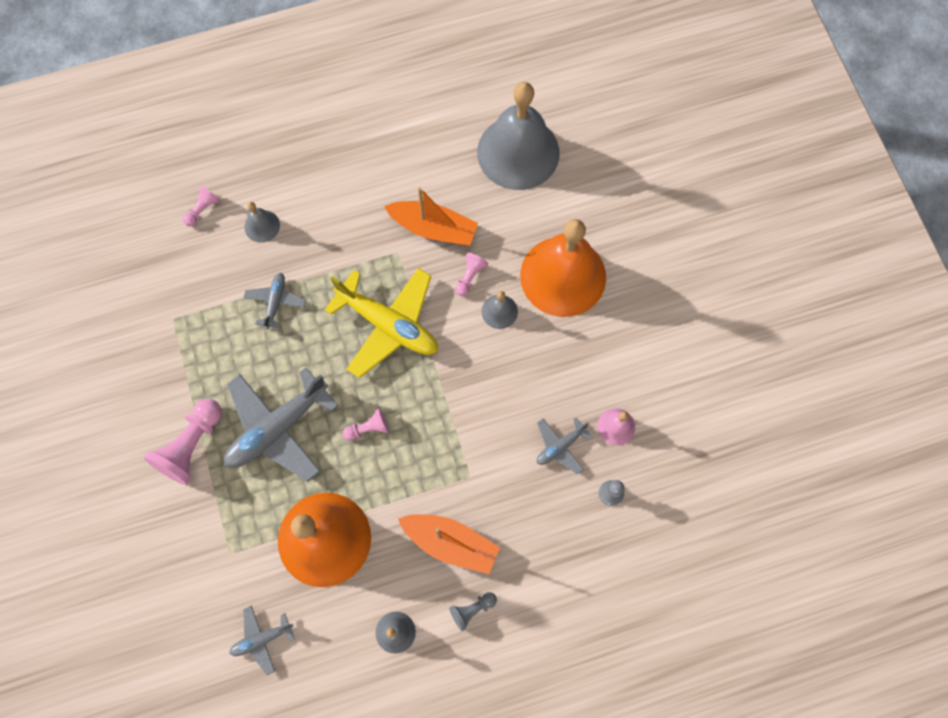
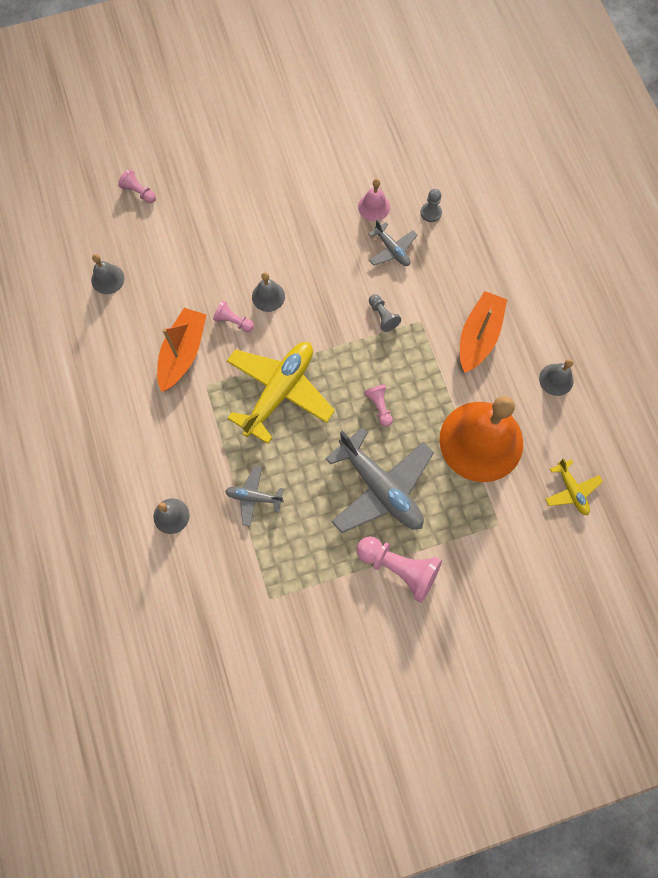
camera: 90 degrees left, 0 degrees up
(203, 209) = (149, 577): pink pawn -> pink pawn (139, 192)
(262, 639) = (571, 490): grey plane -> yellow plane
(472, 610) = (533, 319): grey pawn -> grey pawn (383, 316)
(518, 152) = (107, 279): grey bell -> grey bell, size x0.42
(563, 276) = (235, 244): orange bell -> none

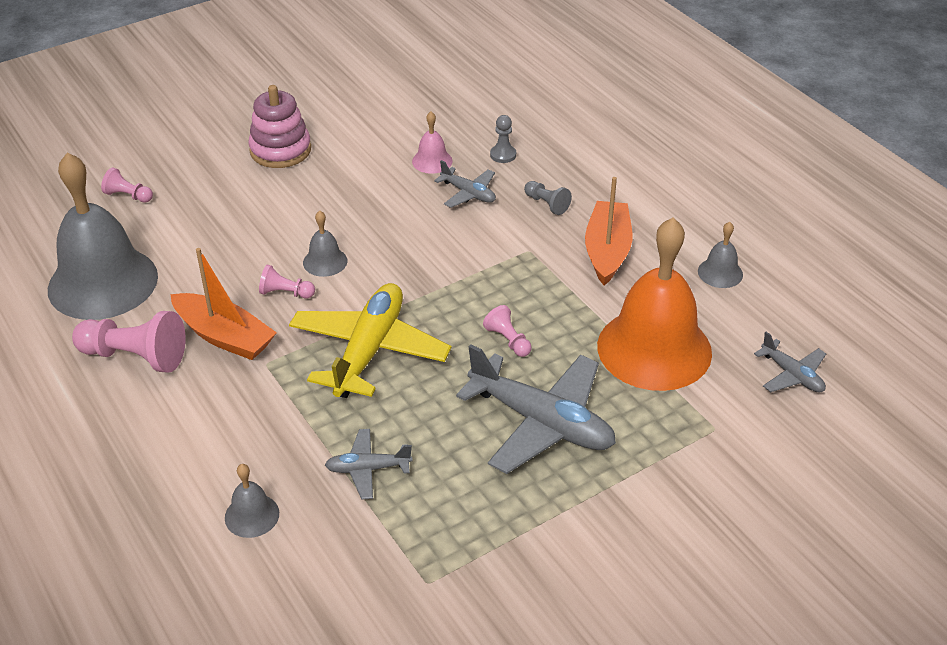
camera: 15 degrees left, 30 degrees down
(107, 279) = (103, 282): grey bell -> grey bell, size x2.39
(183, 353) = (224, 336): orange boat -> orange boat turned 120 degrees clockwise
(261, 167) = (280, 150): none -> pink stacking toy
(383, 316) = (479, 254): grey pawn -> grey pawn (547, 204)
(399, 568) = (601, 505): pink pawn -> pink pawn (135, 356)
(571, 490) = (792, 375): yellow plane -> grey plane

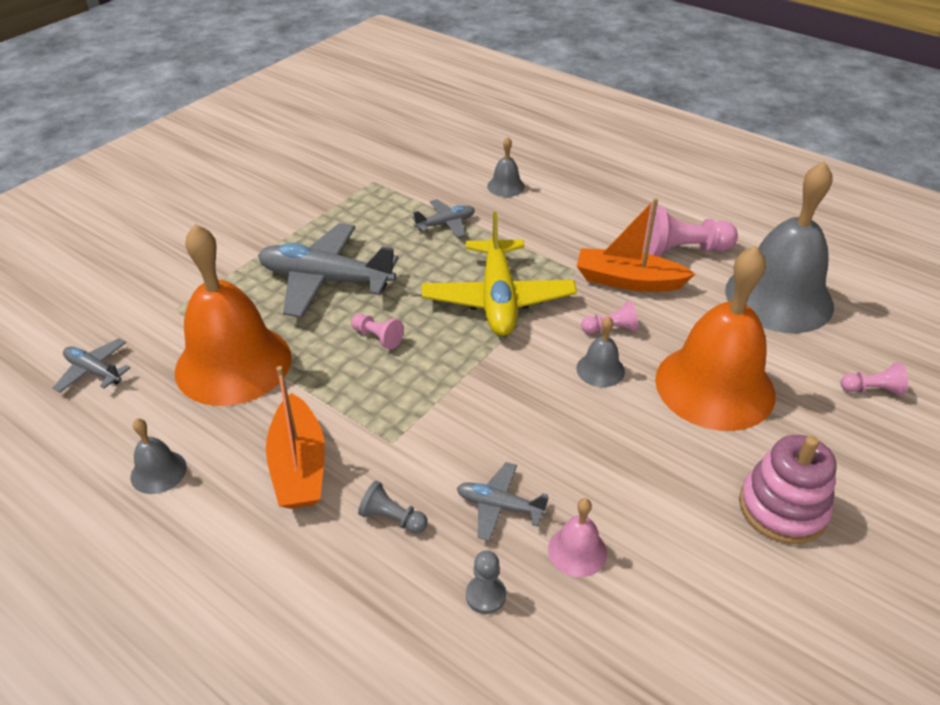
camera: 160 degrees right, 0 degrees up
(245, 227) = (714, 386): none -> orange bell

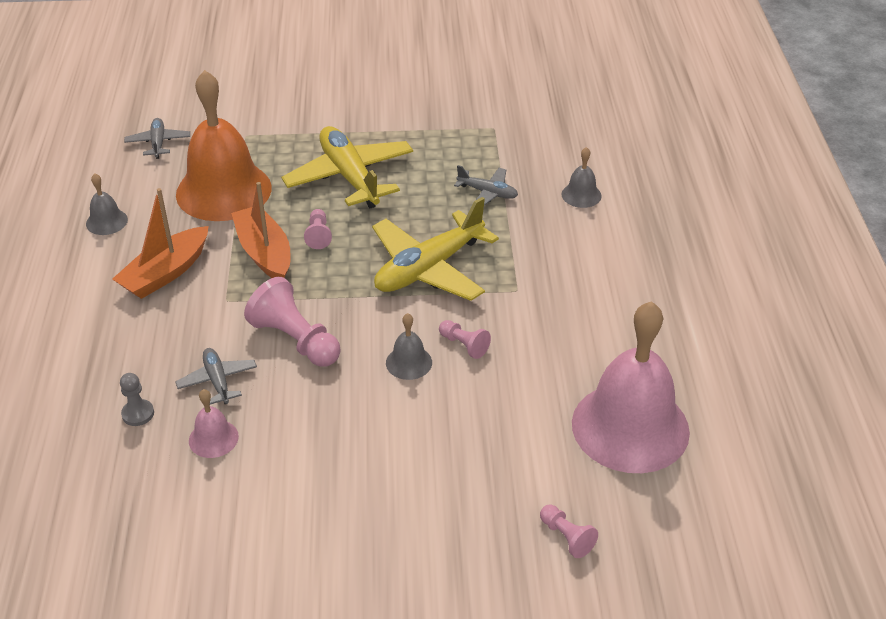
camera: 50 degrees right, 0 degrees up
(326, 280) = (350, 177): grey plane -> yellow plane
(392, 518) = (161, 338): grey pawn -> none
(628, 281) = (539, 325): orange boat -> orange boat (264, 253)
(681, 250) = (623, 337): pink pawn -> pink pawn (295, 340)
(714, 386) = (460, 435): orange bell -> none
(779, 297) = (630, 427): grey bell -> pink bell
(782, 508) = (359, 532): pink stacking toy -> none

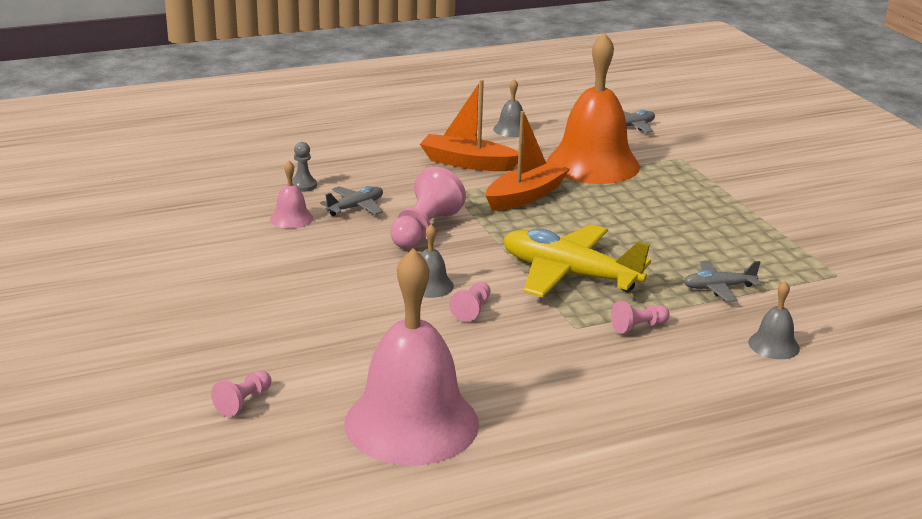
camera: 70 degrees right, 15 degrees down
(318, 235) = (570, 214): pink pawn -> pink pawn (638, 327)
(350, 177) = (669, 213): yellow plane -> none
(487, 193) = (718, 288): grey plane -> grey plane turned 75 degrees clockwise

